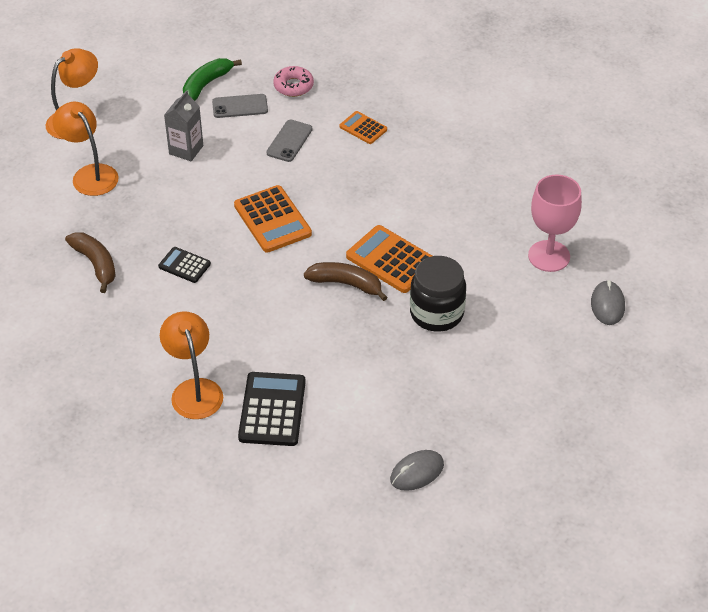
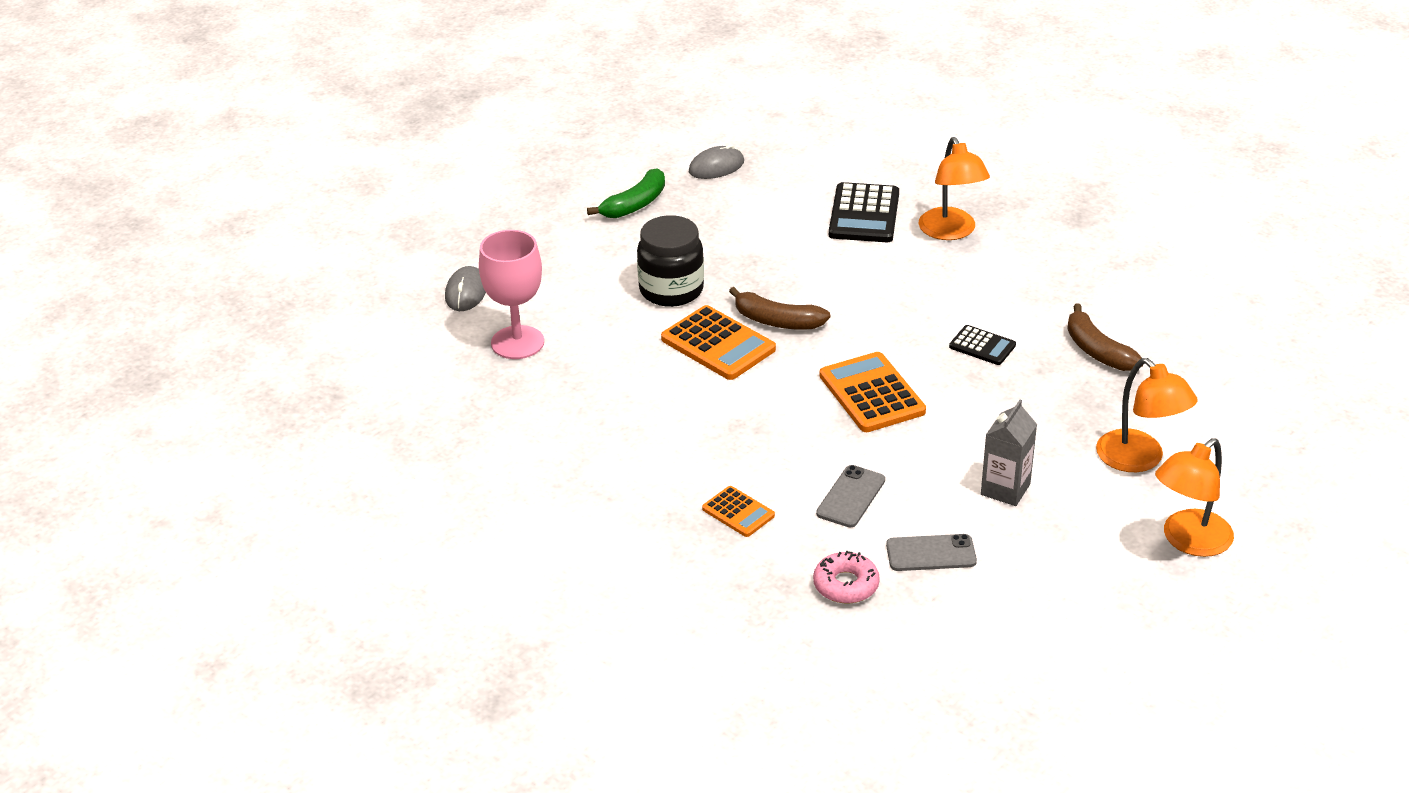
camera: 175 degrees left, 10 degrees down
(206, 84) = (990, 593): green banana -> green banana (635, 204)

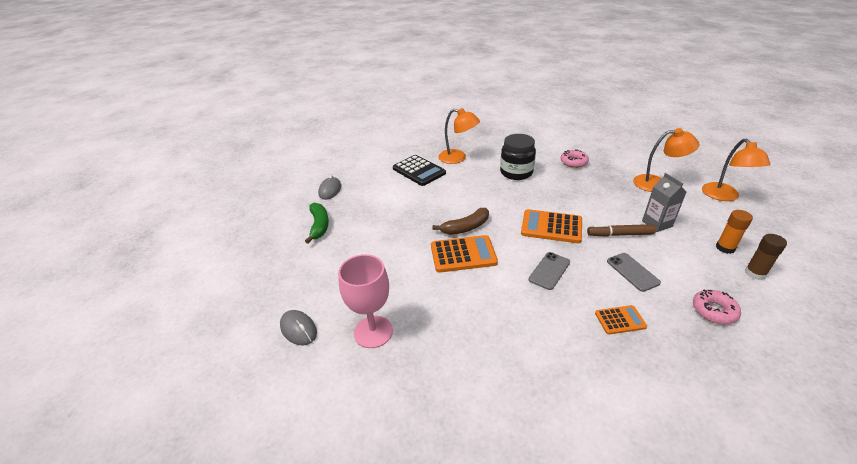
camera: 50 degrees left, 0 degrees up
(671, 290) = (401, 248): black jar -> black jar (516, 172)
(930, 461) = (620, 234): none -> brown marker
(931, 553) = (698, 268): grey phone -> grey phone (549, 271)
(981, 608) = (755, 273): none -> brown glue stick
(982, 346) = (544, 184): black calculator -> none
(1018, 569) = (725, 248): none -> orange glue stick
(1097, 351) = (573, 162): brown banana -> pink donut

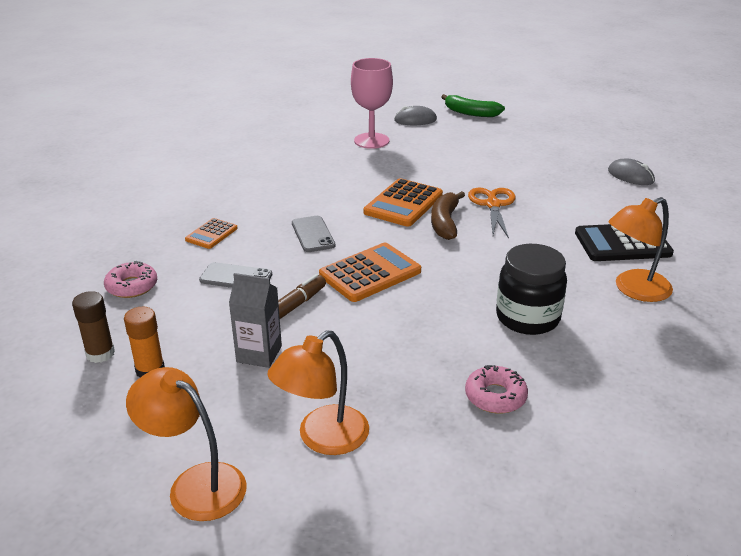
camera: 125 degrees right, 5 degrees down
(319, 225) = (554, 154): green banana -> green banana (470, 113)
(422, 220) = (493, 205): none -> orange scissors

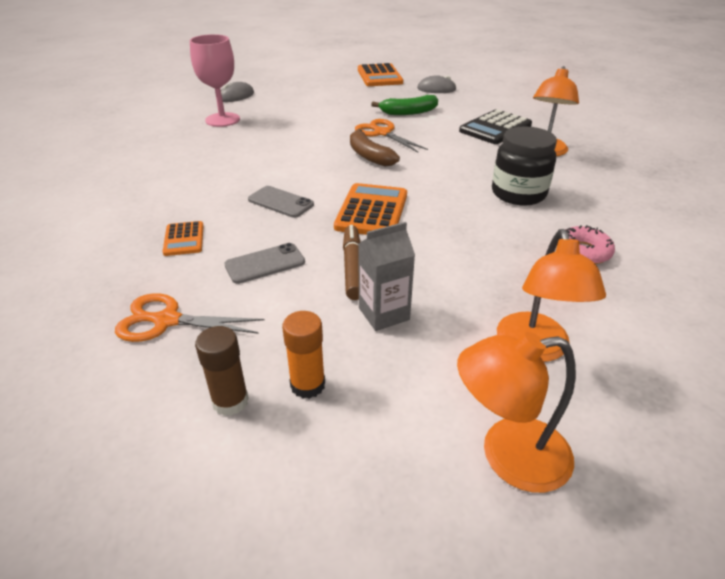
camera: 40 degrees left, 5 degrees up
(132, 286) = (167, 320): pink donut -> orange scissors
(403, 204) = (318, 154): orange calculator -> orange calculator (379, 76)
(470, 113) = (272, 81): green banana -> green banana (408, 112)

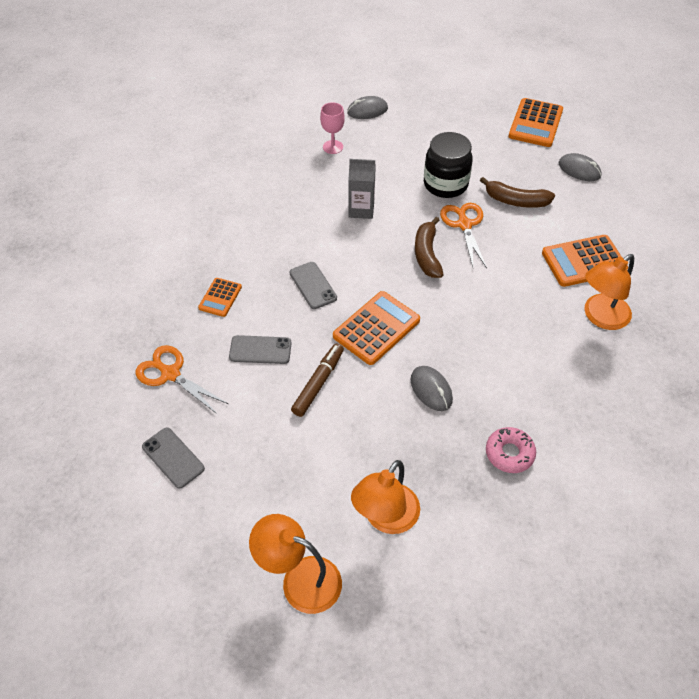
camera: 30 degrees right, 15 degrees up
(222, 120) = (333, 147): pink goblet -> pink goblet, size x0.60
(230, 401) = (173, 457): brown glue stick -> grey phone
(307, 385) = (222, 469): orange glue stick -> none
(384, 314) = (308, 437): grey carton -> grey carton (361, 209)
(408, 112) = (516, 201): green banana -> brown banana
(466, 234) = (431, 390): none -> grey mouse
(495, 128) = (583, 261): black calculator -> orange calculator
(518, 194) = (519, 363): black jar -> black jar (445, 184)

